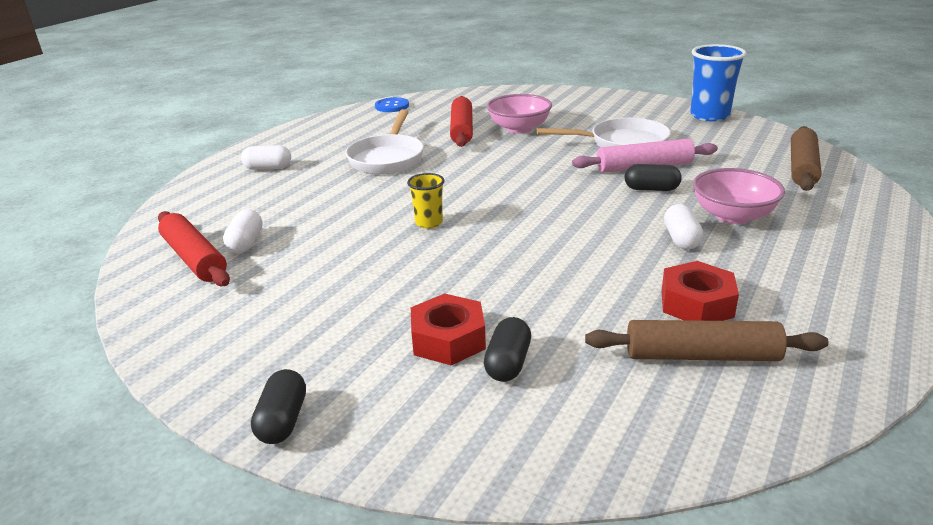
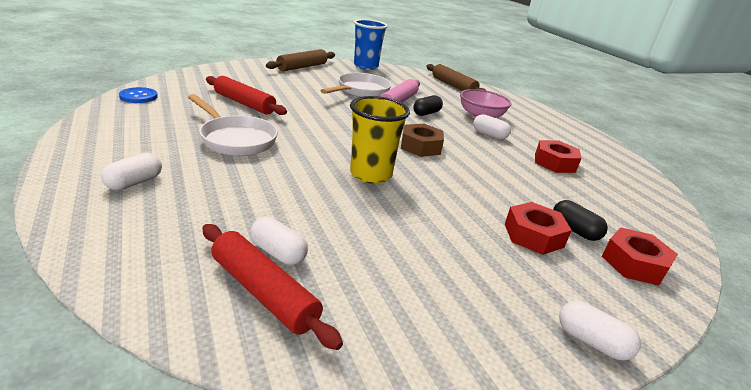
camera: 60 degrees left, 0 degrees up
(194, 258) = (264, 292): red rolling pin -> red rolling pin turned 45 degrees clockwise
(283, 420) = (591, 342): black capsule -> white capsule
(429, 223) = (371, 174): yellow cup -> yellow cup, size x1.82
(489, 425) = (634, 263): none -> red nut
(519, 128) = (283, 94): pink bowl -> none
(545, 219) = (420, 146): none -> brown nut
(701, 355) = (601, 184): brown rolling pin -> brown rolling pin (302, 67)

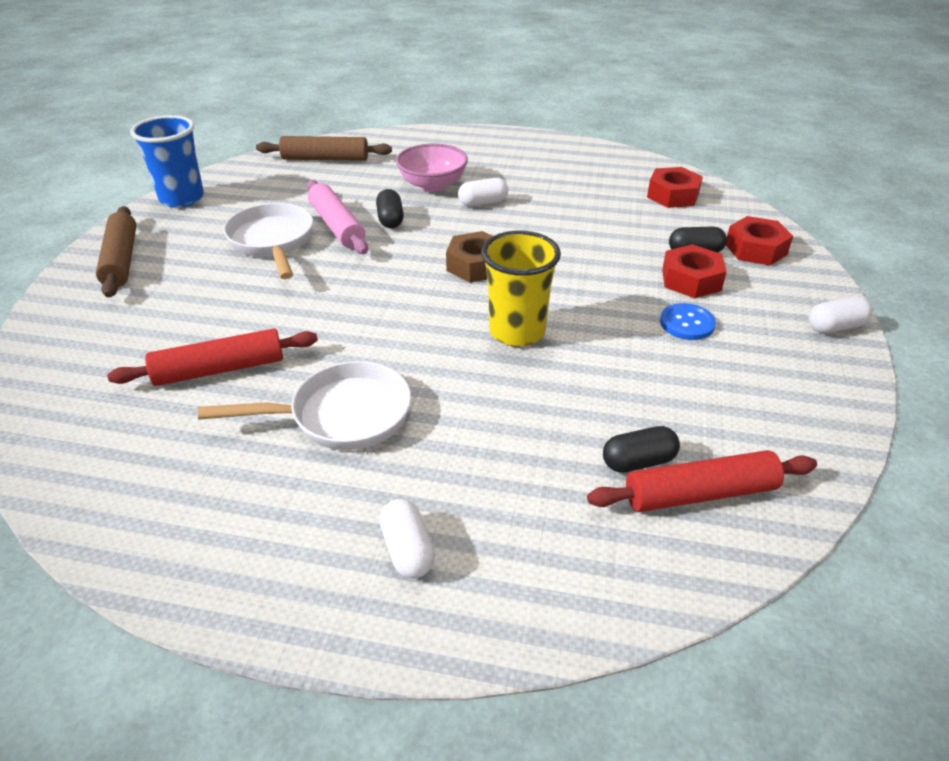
camera: 50 degrees left, 10 degrees up
(138, 96) = (80, 486): blue button -> blue button (687, 323)
(278, 253) = (638, 462): white capsule -> black capsule
(554, 163) = (573, 195): red nut -> red nut (673, 195)

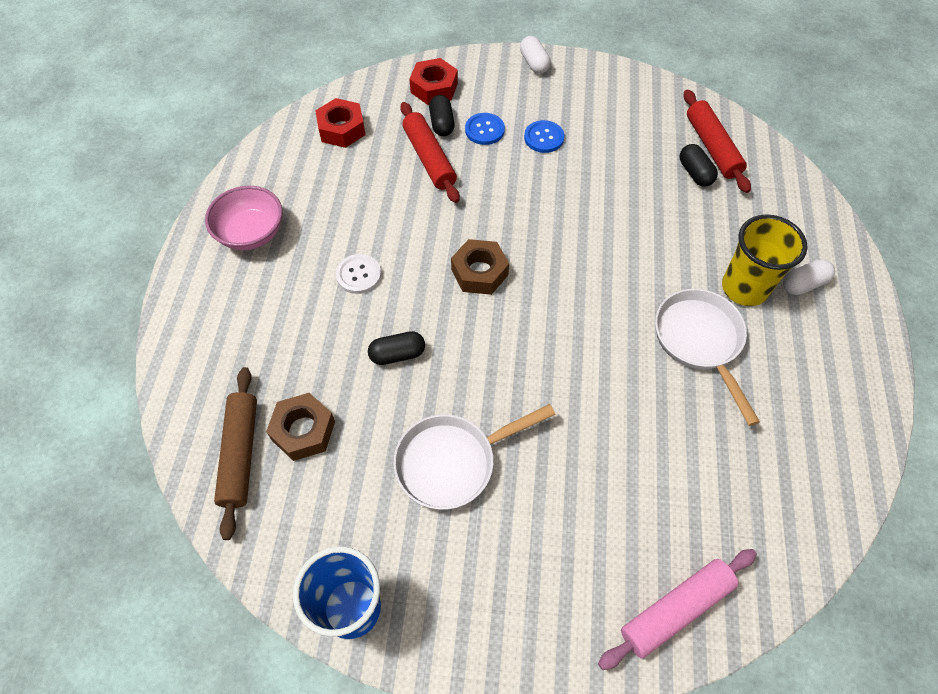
camera: 95 degrees left, 20 degrees up
(121, 260) = (508, 622): brown rolling pin -> none
(219, 369) = (670, 447): red rolling pin -> red rolling pin (429, 158)
(333, 180) = (303, 430): none -> brown nut
(337, 226) = (414, 404): pink rolling pin -> pink rolling pin (675, 610)
(432, 185) = (317, 324): pink bowl -> pink bowl (251, 233)
(483, 203) = (359, 275): white capsule -> white button
(517, 332) = (574, 238): yellow cup -> yellow cup (744, 288)
(691, 280) = (484, 130): red nut -> blue button

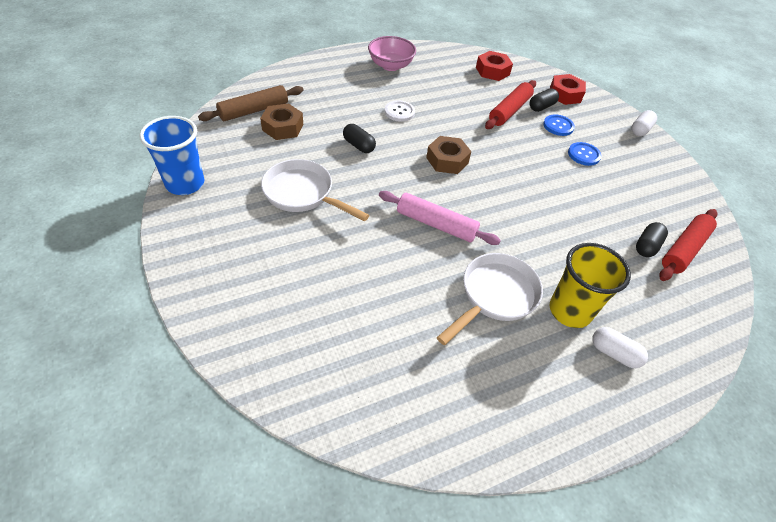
camera: 55 degrees right, 10 degrees down
(675, 610) = (261, 348): pink rolling pin -> pink rolling pin (436, 224)

